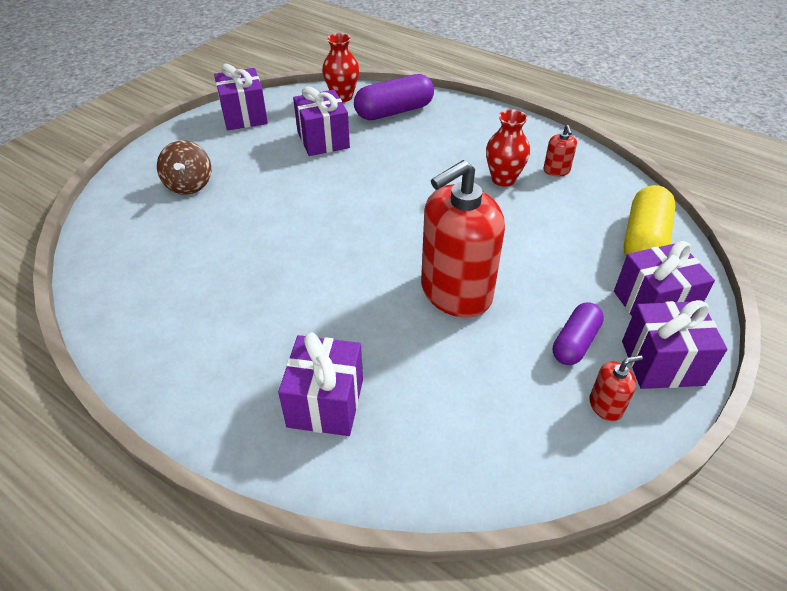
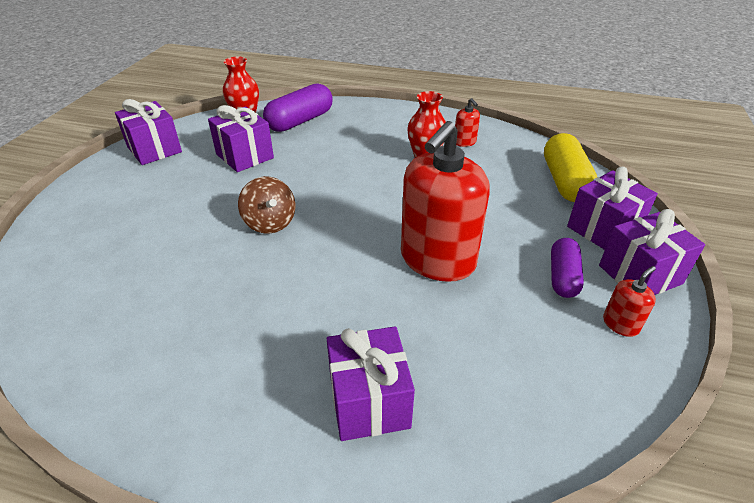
camera: 20 degrees left, 5 degrees down
(189, 185) = (121, 223): brown spinning top -> brown spinning top (270, 223)

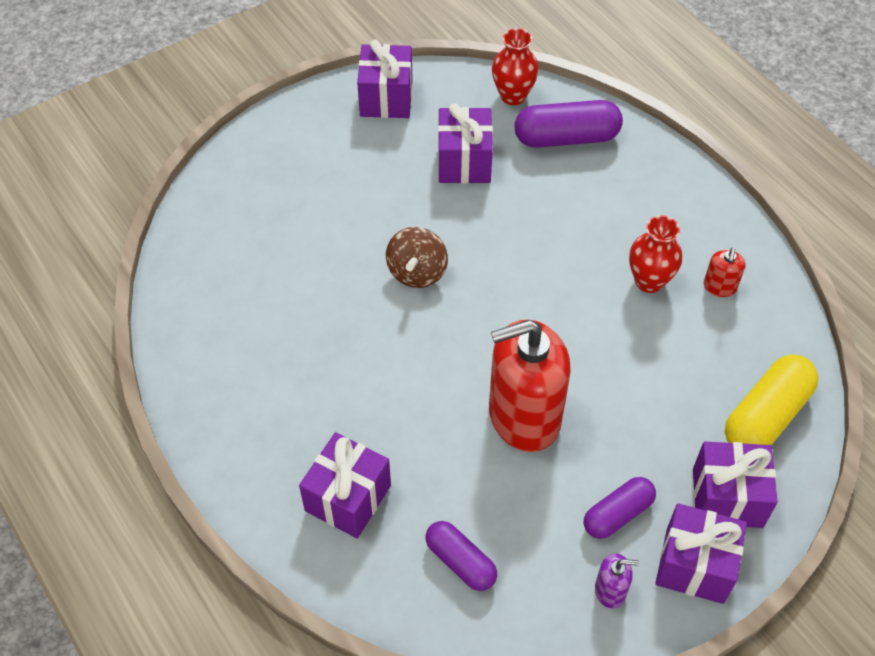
camera: 40 degrees right, 15 degrees up
(509, 382) = (460, 562): none -> purple capsule
(620, 324) = (610, 590): red soap dispenser -> purple soap dispenser

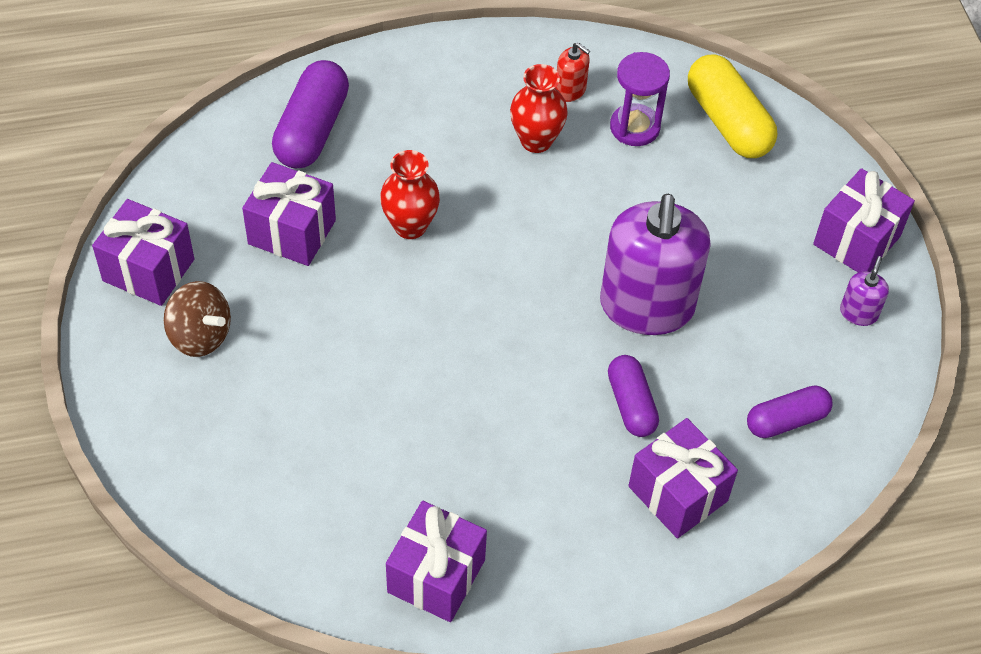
camera: 70 degrees left, 0 degrees up
(417, 272) = (422, 331): brown spinning top -> brown spinning top (200, 335)
(513, 96) = (222, 151): red vase -> red vase (410, 226)
(524, 416) = (647, 306): red soap dispenser -> purple soap dispenser
(618, 514) = (784, 275): purple capsule -> purple capsule (631, 404)
(710, 346) = (635, 127): none -> purple hourglass
(727, 497) = (799, 187): purple gift -> purple gift (436, 576)

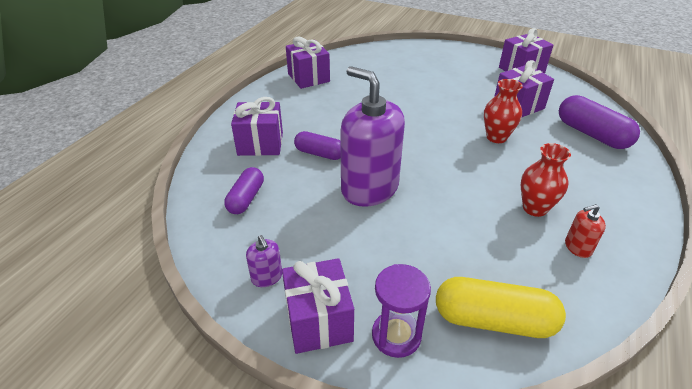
camera: 130 degrees right, 15 degrees down
(200, 335) = (475, 70): brown spinning top -> none
(635, 127) = (520, 261): purple hourglass -> purple hourglass (396, 335)

